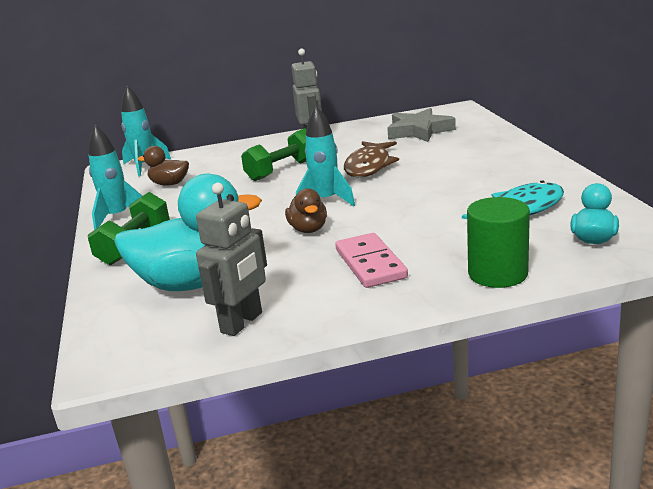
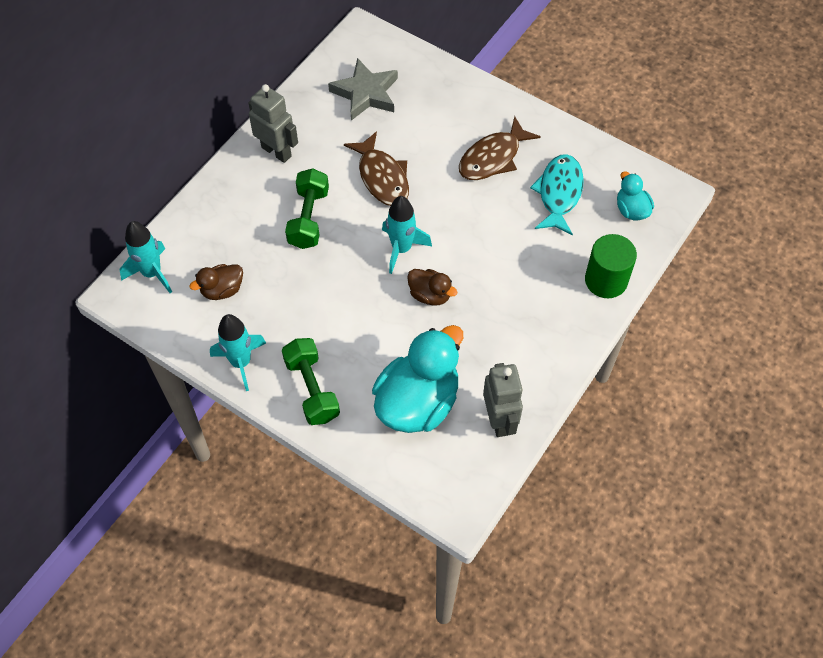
camera: 45 degrees left, 35 degrees up
(370, 264) = (517, 313): pink domino -> none
(482, 178) = (493, 158): none -> brown fish

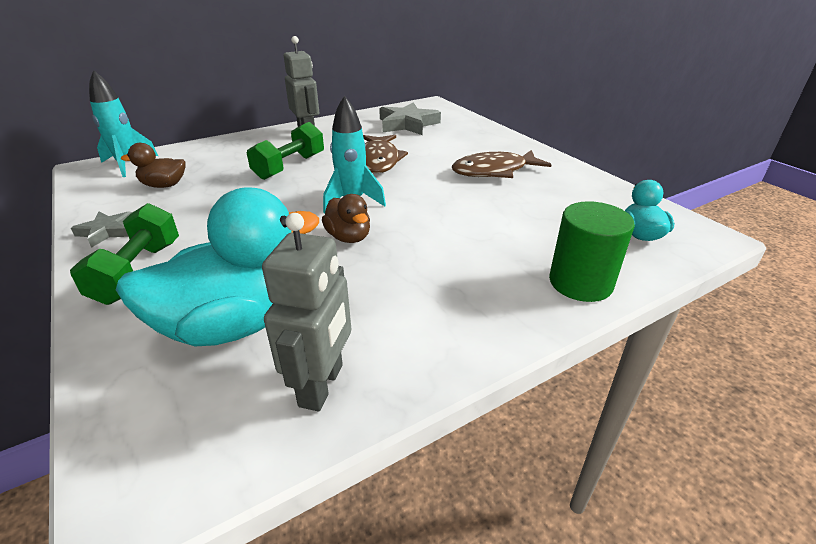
camera: 25 degrees right, 25 degrees down
(241, 362) = (107, 231): turquoise rocket -> grey star
(559, 193) = (552, 205): turquoise fish -> none

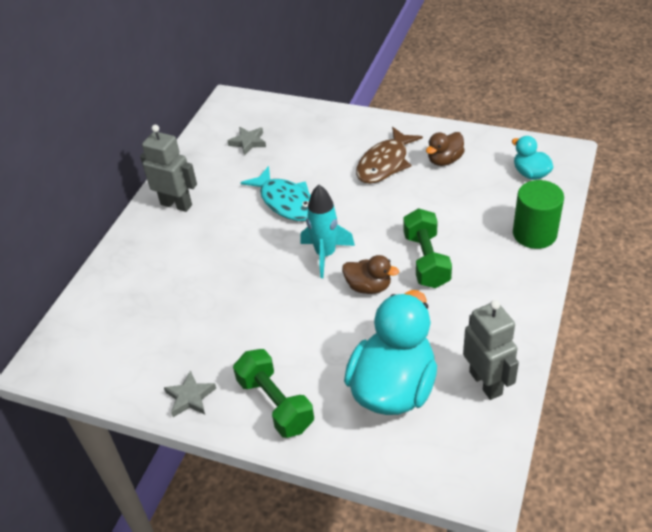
camera: 35 degrees left, 10 degrees up
(128, 164) = (73, 336): turquoise rocket -> none
(164, 185) = (152, 334): brown duck -> brown duck (444, 160)
(290, 166) = (224, 251): green dumbbell -> green dumbbell (426, 260)
(378, 160) = (286, 202): brown fish -> turquoise fish
(407, 124) = (248, 142): grey star -> grey star, size x0.57

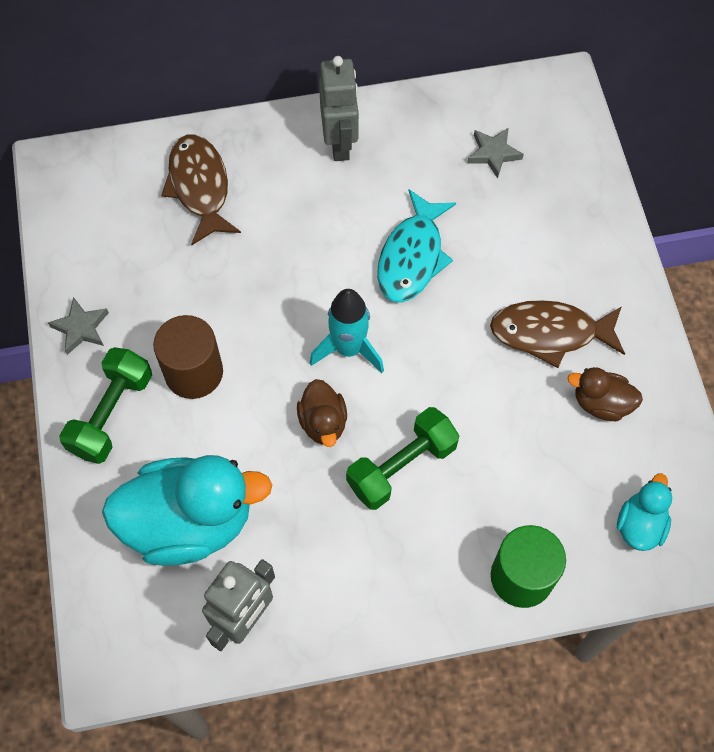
camera: 55 degrees right, 20 degrees up
(140, 285) = (200, 187): none -> brown fish
(279, 342) = (194, 372): none -> brown cylinder

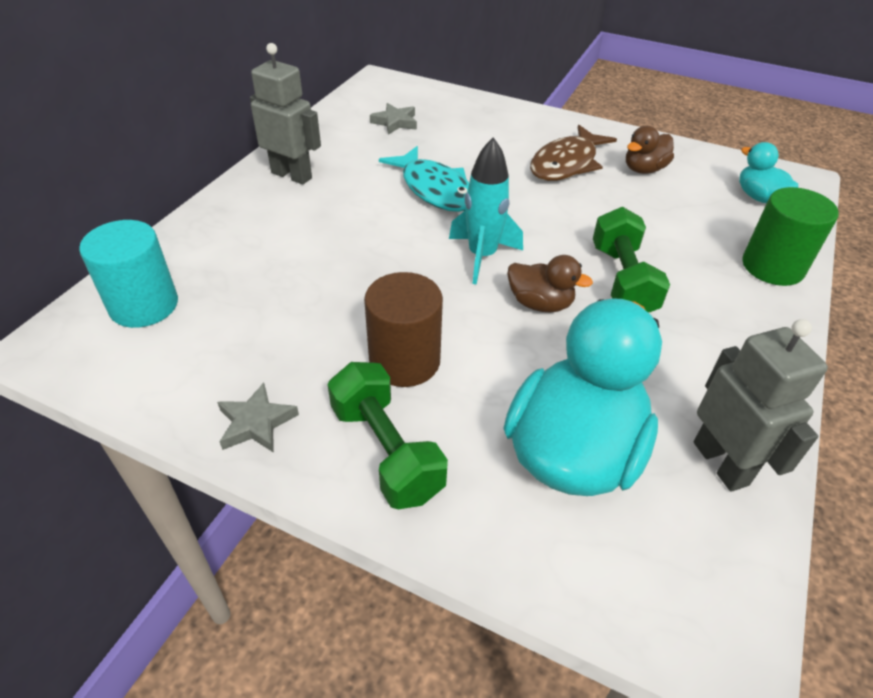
camera: 55 degrees left, 20 degrees down
(124, 182) = (144, 305): none -> turquoise cylinder
(200, 187) = (220, 262): brown fish -> none

